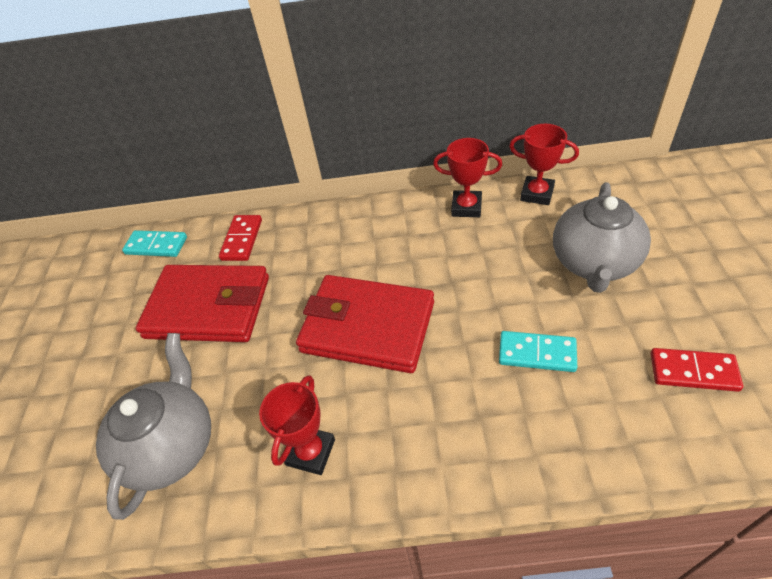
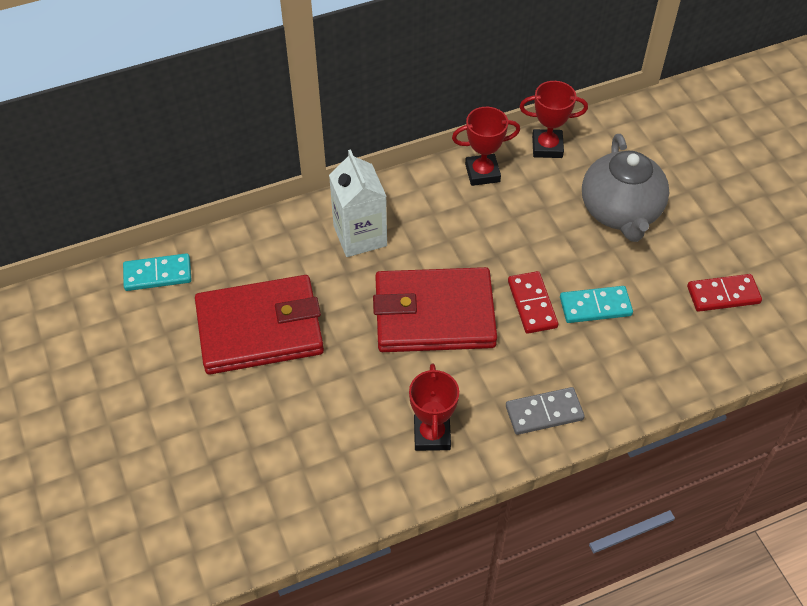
camera: 25 degrees left, 5 degrees up
(171, 446) = (299, 463): grey teapot -> none
(242, 240) = (256, 250): red domino -> red domino (532, 304)
(333, 243) = (360, 236): none -> white carton
(439, 460) = (544, 413): none -> grey domino

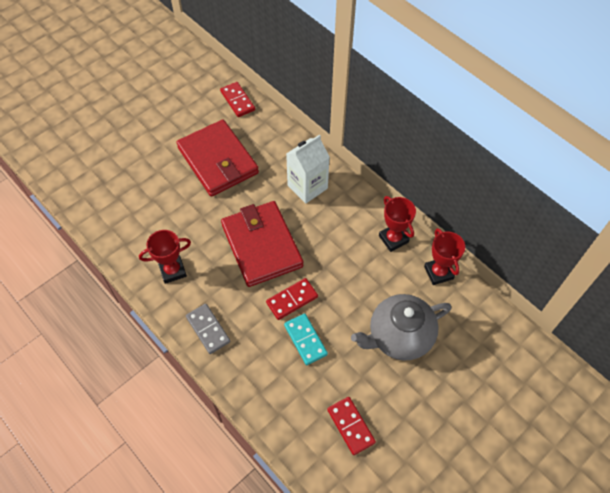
camera: 70 degrees right, 5 degrees up
(158, 274) = (237, 101): turquoise domino -> red domino

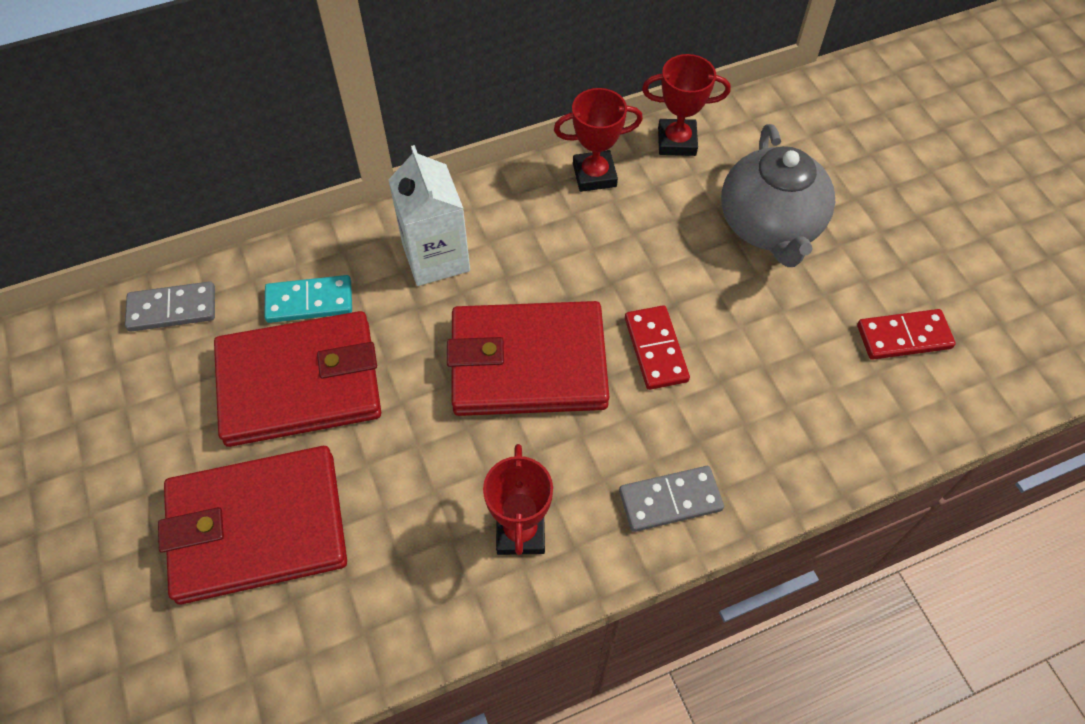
camera: 70 degrees left, 0 degrees up
(145, 173) = (258, 527): none -> red wallet
(237, 101) = (172, 309): red domino -> grey domino
(305, 340) = (738, 353): turquoise domino -> turquoise domino (309, 302)

